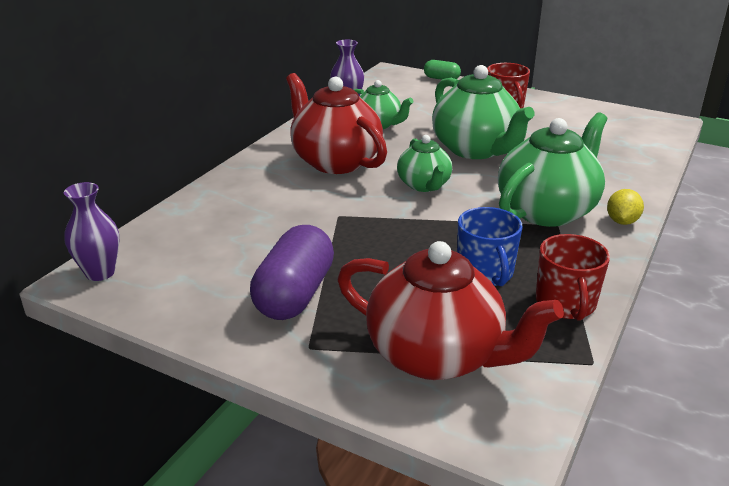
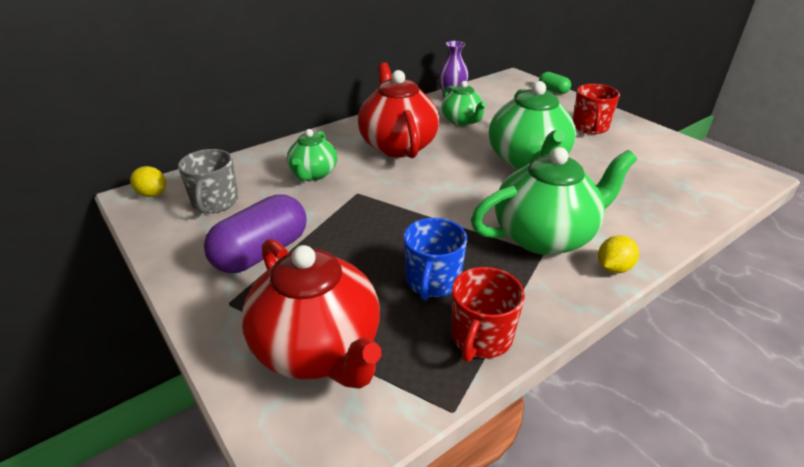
camera: 25 degrees right, 5 degrees up
(100, 272) = (152, 194): purple vase -> yellow lemon
(188, 262) = (215, 202): none -> grey mug
(424, 185) = (452, 183): green teapot -> green teapot (313, 174)

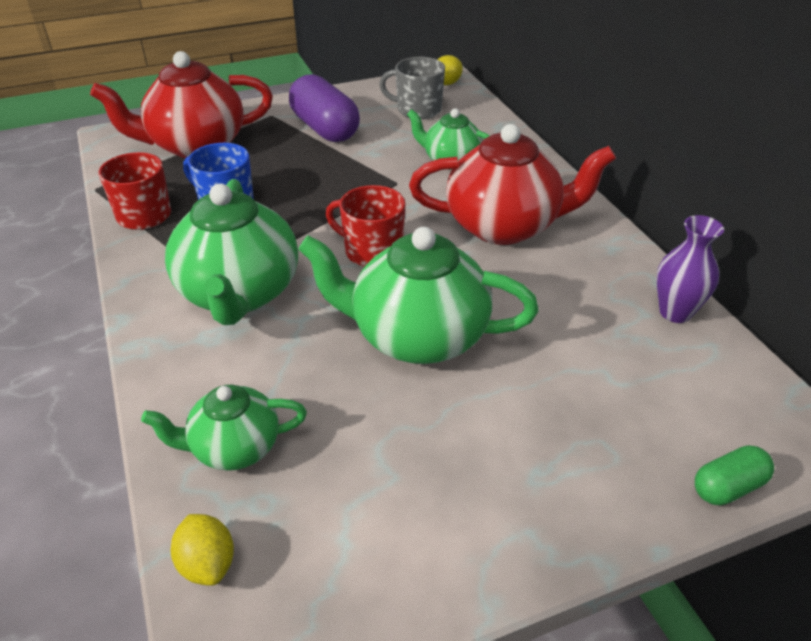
camera: 105 degrees right, 5 degrees up
(462, 121) = (575, 302): green teapot -> green teapot (234, 448)
(590, 127) = (519, 470): red mug -> red mug (372, 251)
(613, 268) = (153, 326): yellow lemon -> yellow lemon (207, 564)

